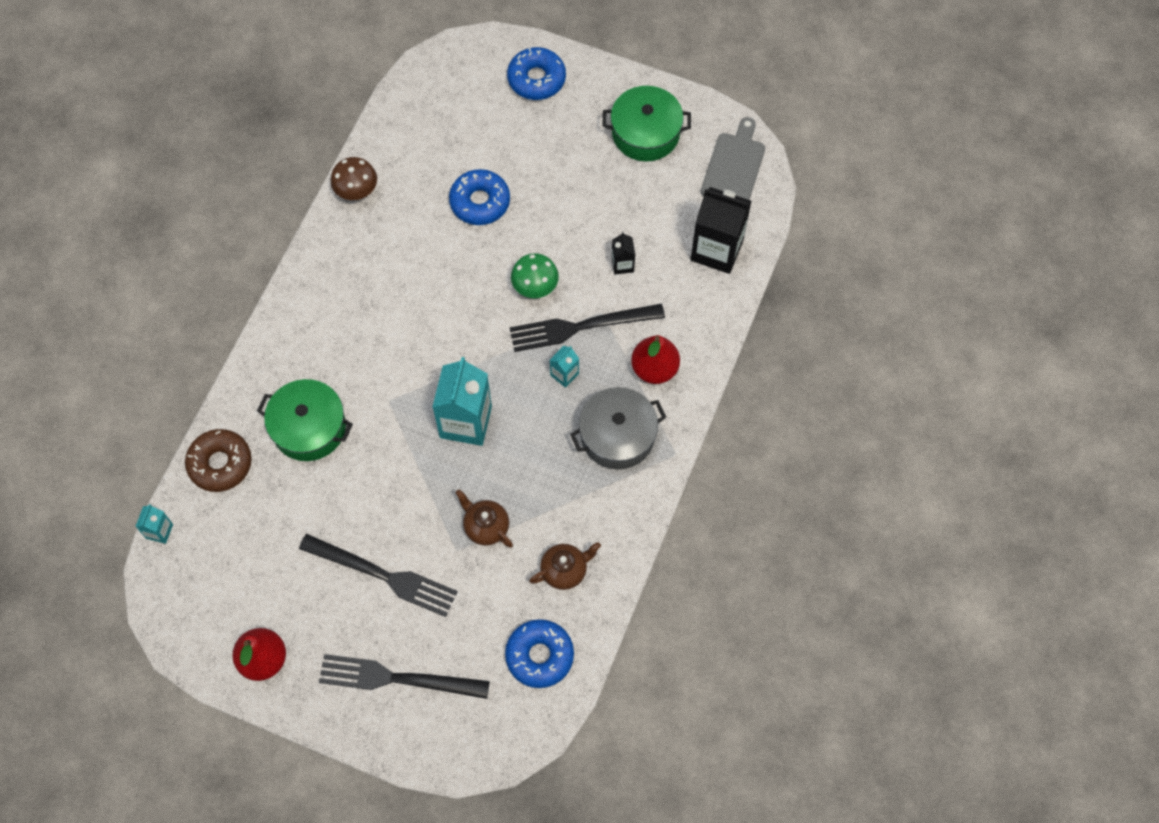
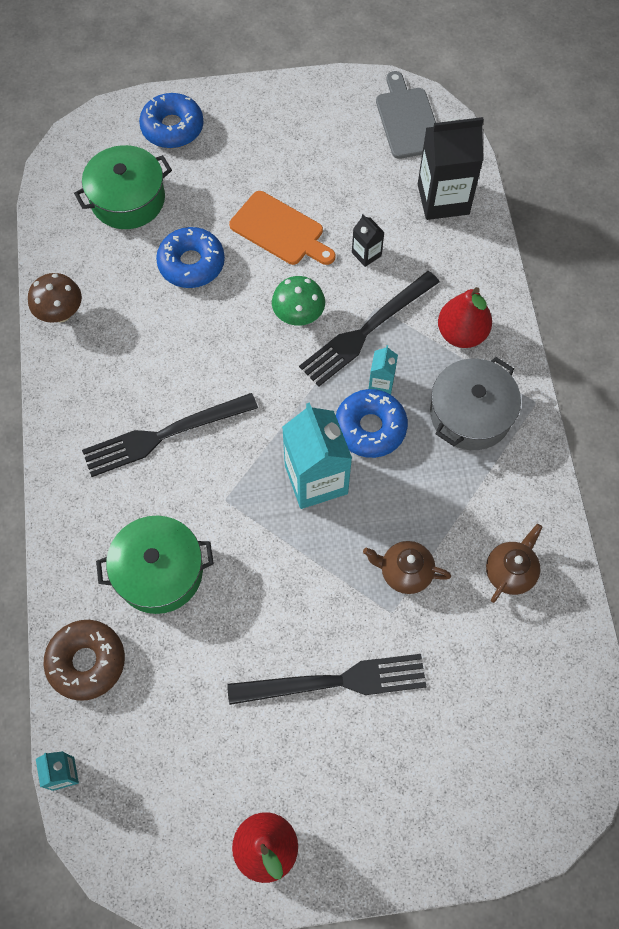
camera: 30 degrees left, 0 degrees up
(397, 678) = (420, 782): black fork -> black fork (164, 435)
(539, 656) = (544, 672): blue donut -> blue donut (370, 428)
(566, 210) = (280, 230): none -> orange cutting board
(645, 133) = (307, 128): green pot -> green pot (128, 199)

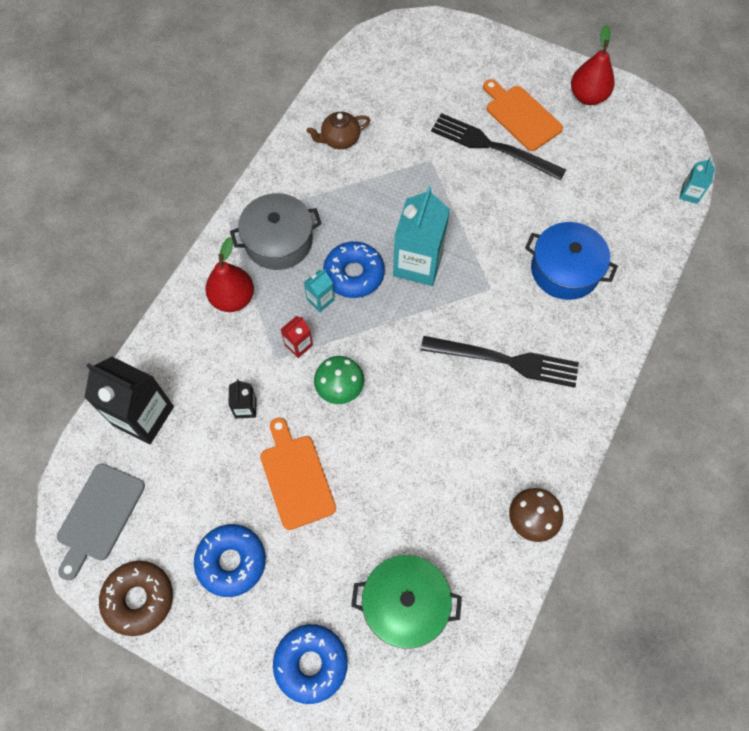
camera: 145 degrees left, 0 degrees up
(87, 662) = (644, 245): brown donut -> brown donut (139, 599)
(159, 571) = (565, 270): green pot -> blue pot
(191, 263) = (391, 495): blue donut -> blue donut (231, 561)
(330, 753) = (521, 116): none -> orange cutting board
(366, 331) = (298, 345): black fork -> red carton
(404, 572) = (404, 176): brown teapot -> none

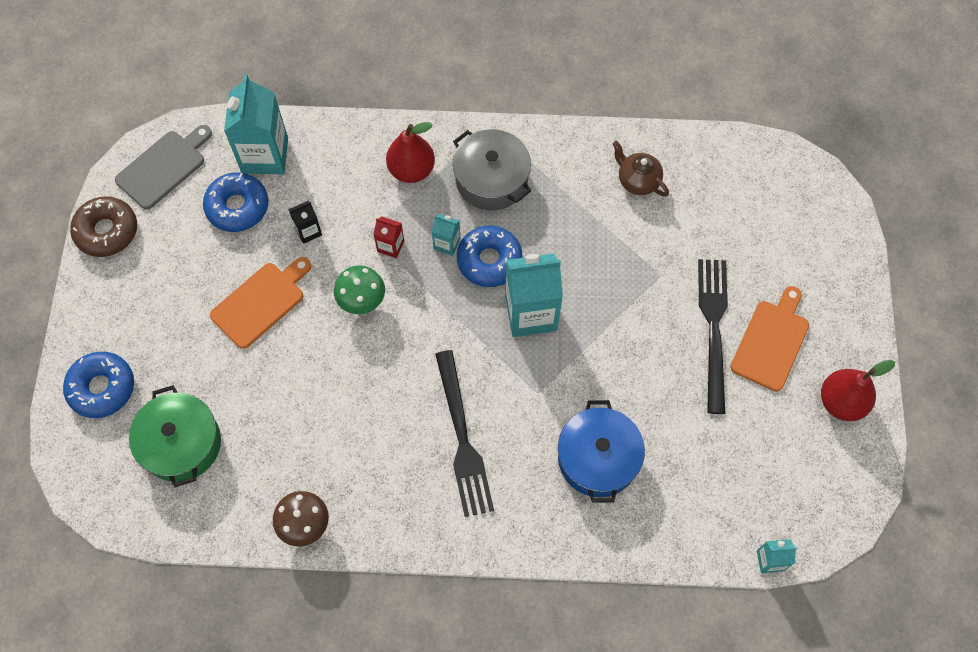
camera: 65 degrees right, 0 degrees up
(99, 516) = (163, 167): grey cutting board -> grey cutting board turned 135 degrees clockwise
(143, 416) = (265, 155): black carton -> turquoise carton
(231, 561) = (164, 286): blue donut -> blue donut (237, 207)

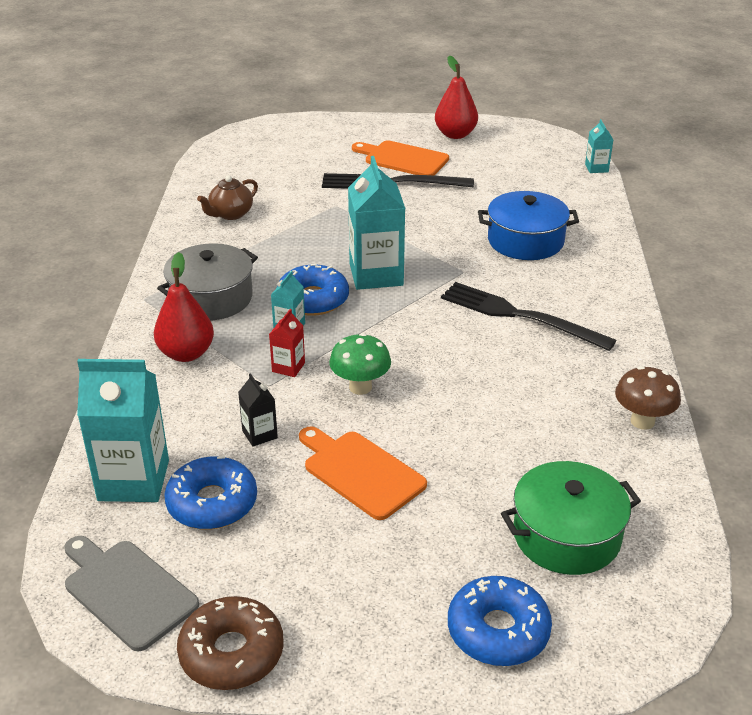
camera: 90 degrees left, 30 degrees down
(462, 438) = (519, 316): black fork -> black fork turned 135 degrees counterclockwise

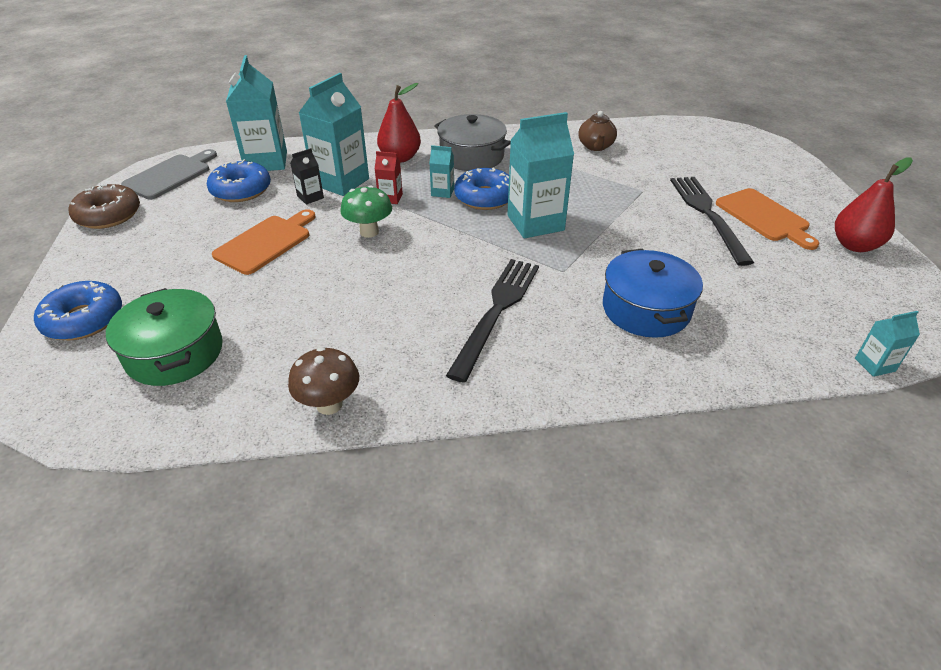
camera: 80 degrees right, 5 degrees up
(229, 407) = (341, 182): none -> turquoise carton
(230, 214) = (596, 146): brown teapot -> brown teapot turned 120 degrees counterclockwise
(403, 159) = (764, 217): orange cutting board -> orange cutting board turned 135 degrees clockwise

